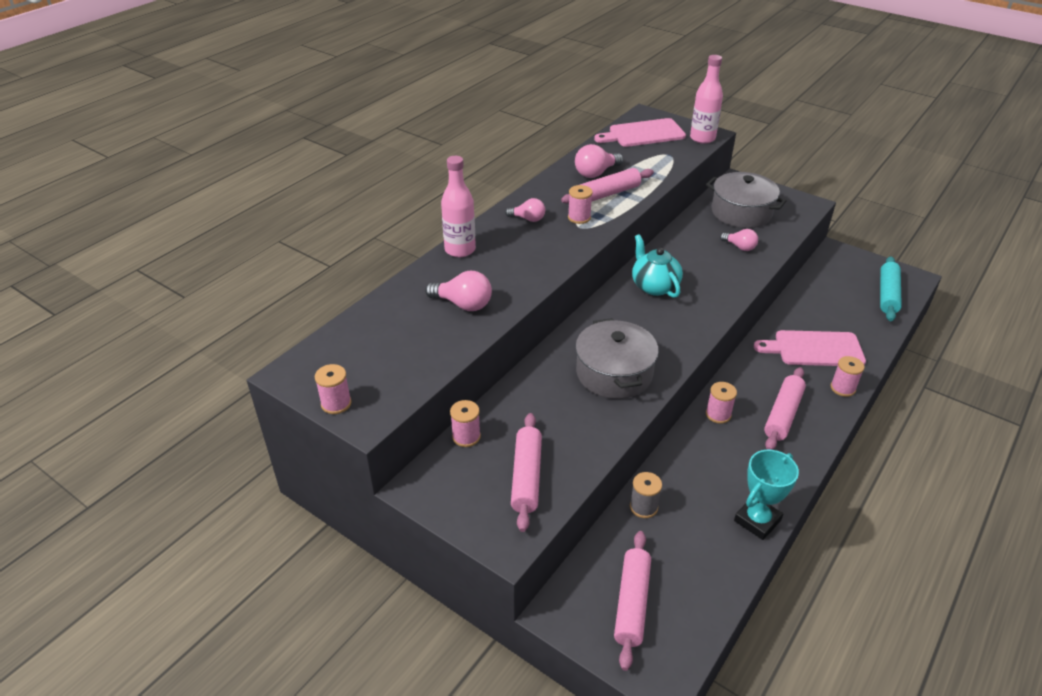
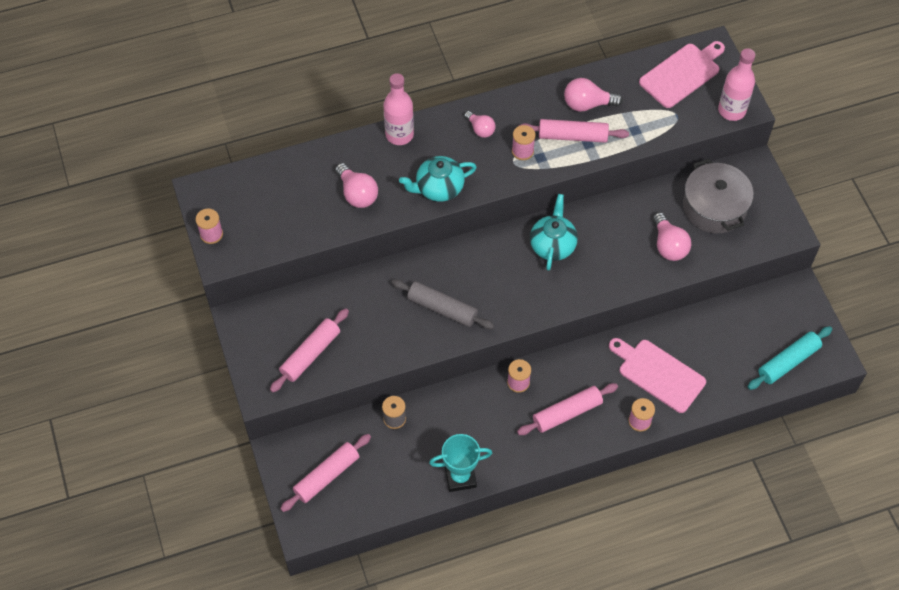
camera: 35 degrees right, 20 degrees up
(466, 436) = (297, 299): pink spool -> none
(535, 269) = (438, 188): none -> turquoise teapot
(614, 373) = (442, 308): grey pot -> grey rolling pin
(643, 134) = (682, 74): pink cutting board -> pink cutting board turned 120 degrees clockwise
(740, 247) = (668, 245): pink light bulb -> pink light bulb, size x1.51

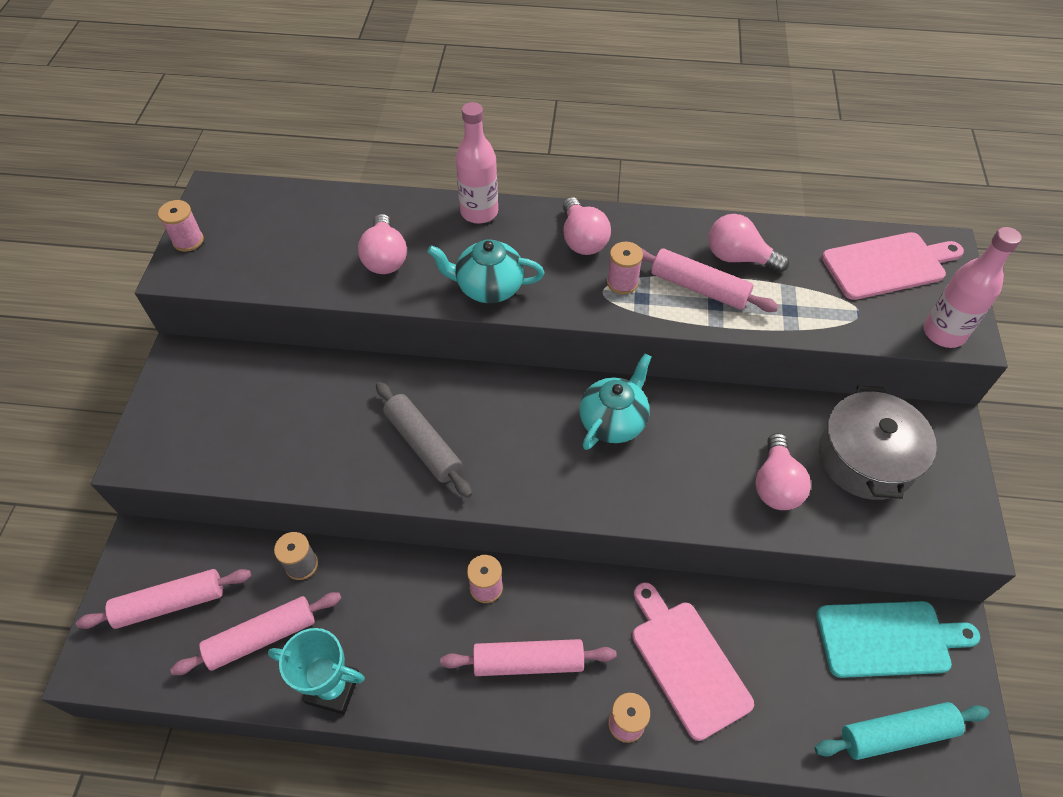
camera: 25 degrees right, 5 degrees down
(310, 354) = (227, 434): pink rolling pin -> pink rolling pin (262, 637)
(480, 129) = (582, 239): pink light bulb -> pink light bulb, size x1.51
(766, 311) = (888, 639): none -> turquoise cutting board

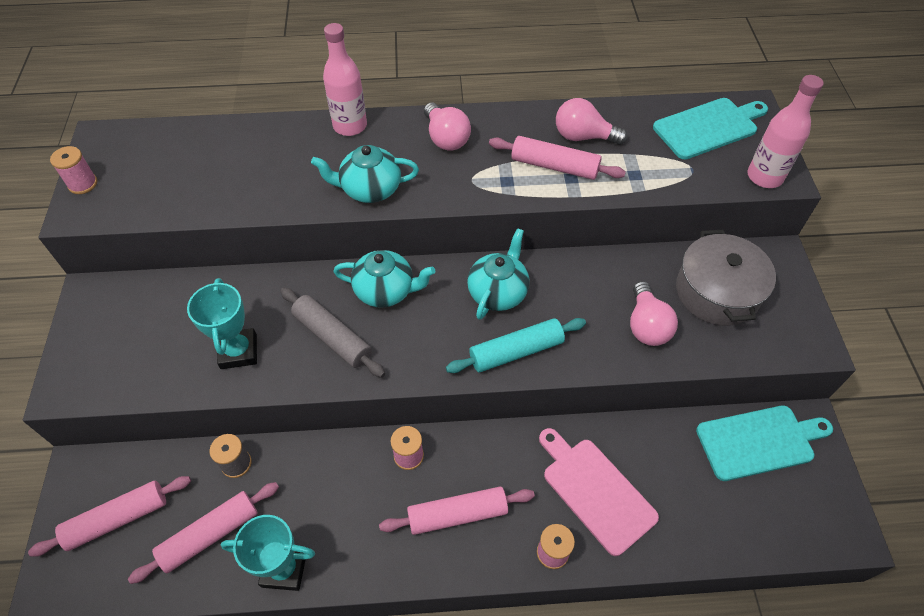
camera: 10 degrees left, 0 degrees up
(321, 445) = (239, 351): none -> turquoise trophy
(385, 258) = (271, 176): pink light bulb -> none
(489, 401) = (386, 291): none -> turquoise teapot
(622, 282) = (487, 170): pink spool -> none
(888, 265) = (708, 127): pink cutting board -> turquoise cutting board
(896, 734) = (780, 520): turquoise rolling pin -> turquoise rolling pin (516, 351)

